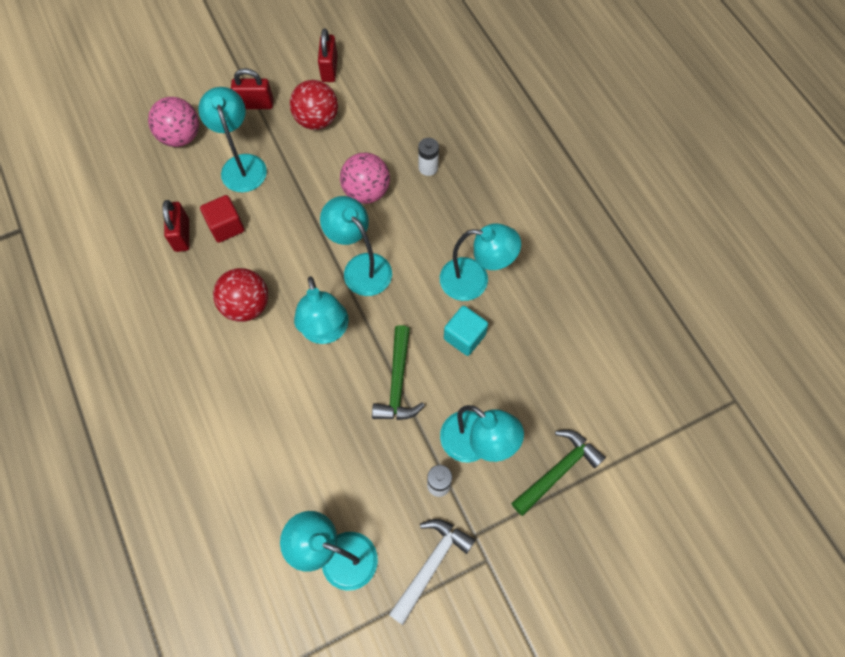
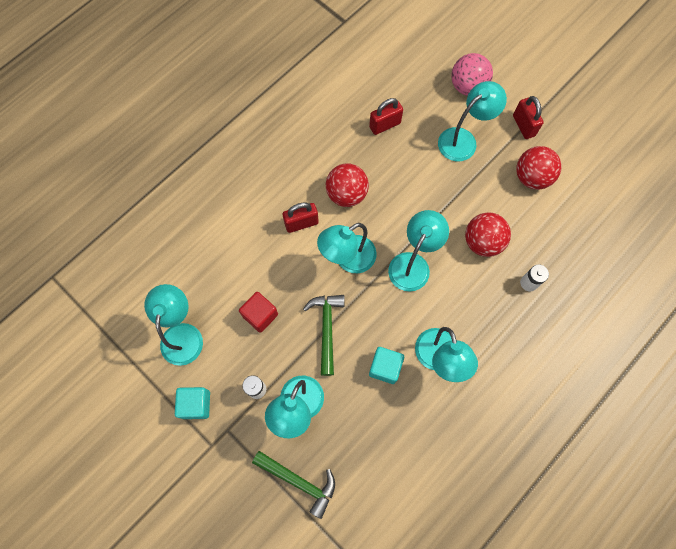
camera: 70 degrees right, 5 degrees up
(226, 226) = (405, 152): red cube -> red cube (260, 315)
(329, 69) = (587, 167): red padlock -> red padlock (301, 223)
(366, 192) = (482, 242): pink ball -> red ball
(398, 383) = (326, 329): green hammer -> green hammer turned 105 degrees clockwise
(431, 564) = (196, 404): white hammer -> turquoise cube

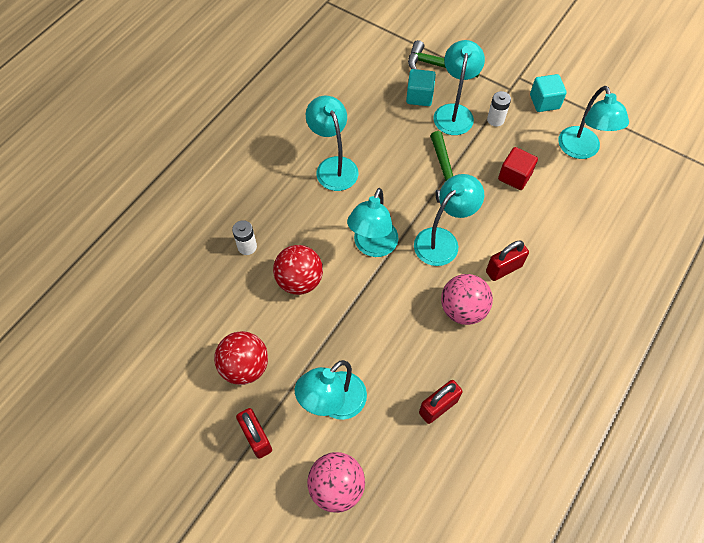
camera: 170 degrees right, 10 degrees down
(346, 194) = (463, 309): red ball -> pink ball
(385, 367) = (383, 152): turquoise cube -> turquoise cube (419, 96)

